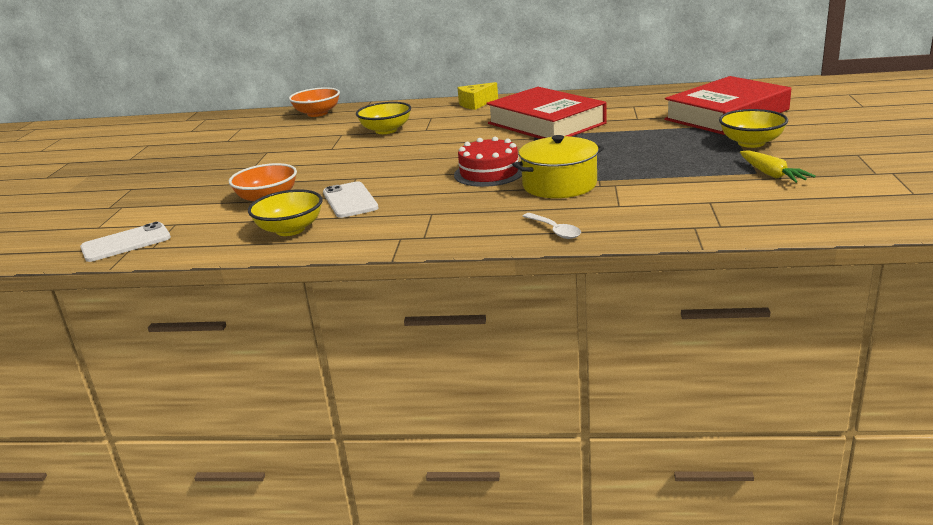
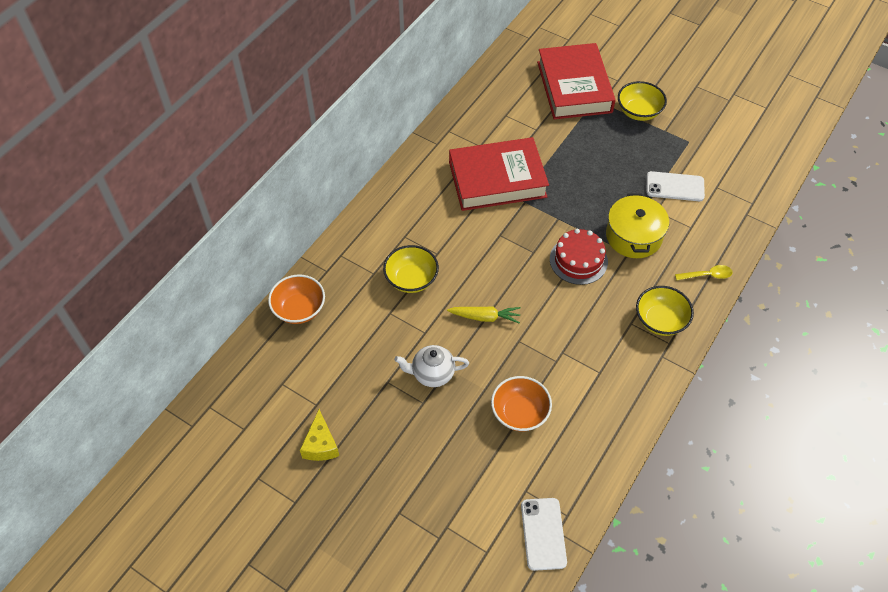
camera: 65 degrees left, 30 degrees up
(287, 161) = (432, 374): none -> white teapot
(290, 229) = (598, 415): yellow bowl -> yellow bowl (660, 320)
(350, 200) = (567, 360): white phone -> white phone (675, 187)
(476, 104) = (397, 193): yellow cheese -> yellow cheese (320, 445)
(555, 230) = (707, 275): white spoon -> yellow spoon
(772, 175) = (698, 138): yellow carrot -> yellow carrot (485, 317)

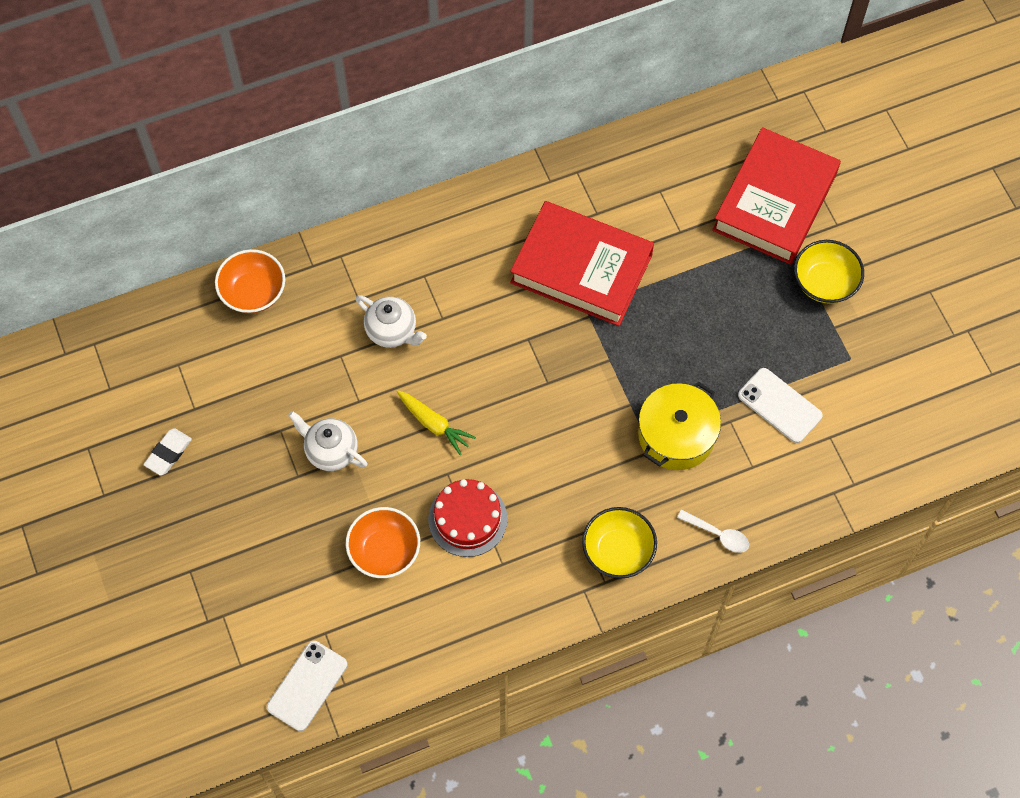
camera: 35 degrees right, 10 degrees up
(320, 445) = (168, 453): yellow cheese -> white eraser
(411, 279) = (392, 331): yellow bowl -> white teapot
(578, 260) = (589, 424): red cake -> red cake (467, 519)
(707, 275) = (718, 534): yellow spoon -> white spoon

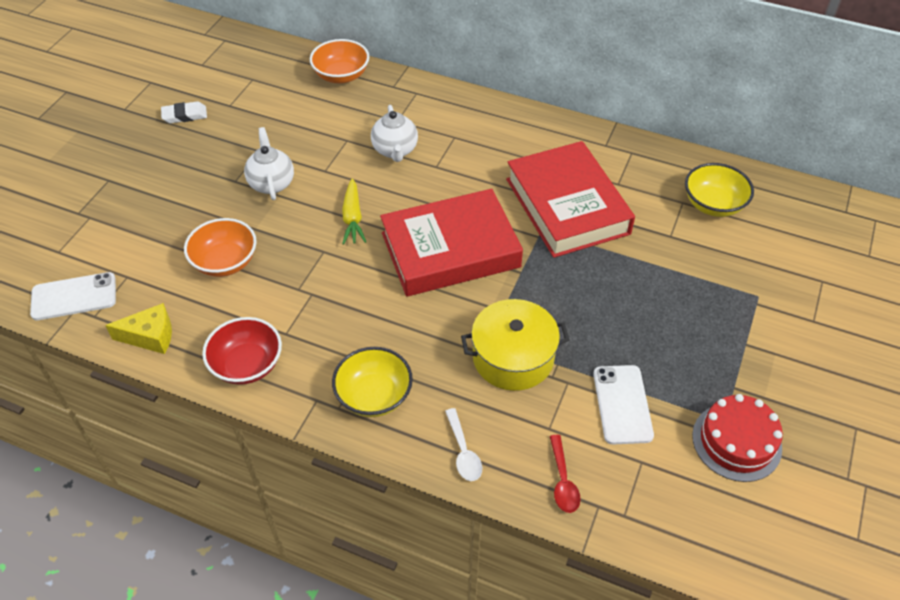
camera: 45 degrees right, 15 degrees down
(408, 658) = (150, 336): none -> yellow cheese
(467, 519) = (300, 287): red cake -> red cake (736, 441)
(505, 612) = (247, 365): none -> red bowl
(775, 202) = (772, 270): red book -> red book (450, 250)
(797, 495) = (563, 481): none -> red spoon
(824, 282) = (759, 351): yellow bowl -> yellow bowl (713, 204)

